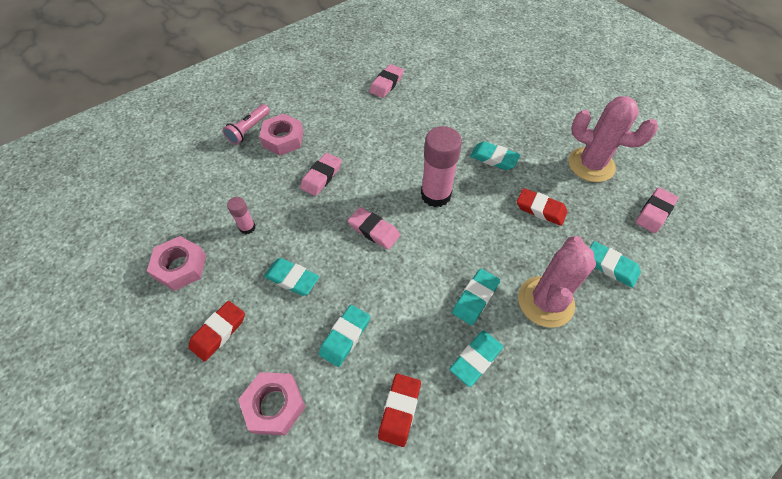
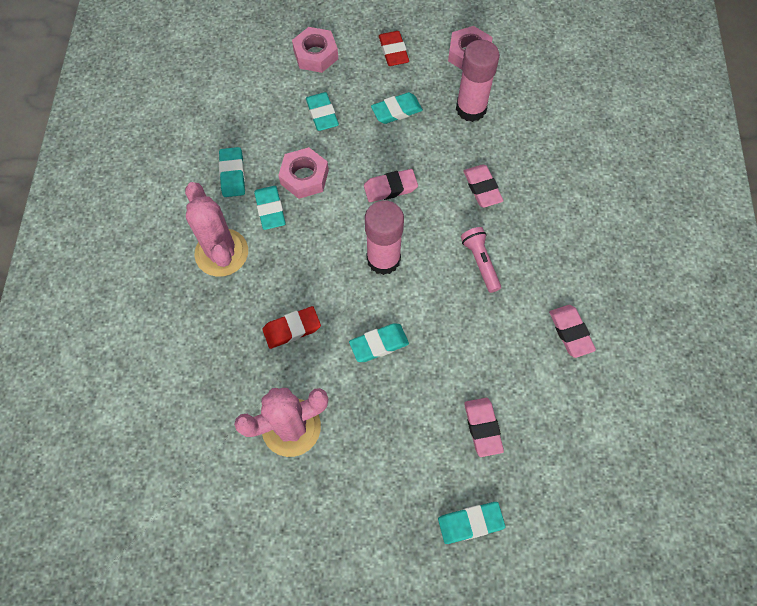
camera: 130 degrees right, 10 degrees up
(247, 227) = (471, 109): pink glue stick -> pink glue stick, size x2.01
(249, 130) = (593, 168): pink flashlight -> pink flashlight (480, 262)
(283, 139) = (557, 187): pink nut -> pink nut (304, 177)
(399, 410) = (248, 111): red eraser -> none
(610, 266) = (196, 328): turquoise eraser -> turquoise eraser (470, 523)
(654, 212) = (197, 423): pink eraser -> pink eraser (482, 428)

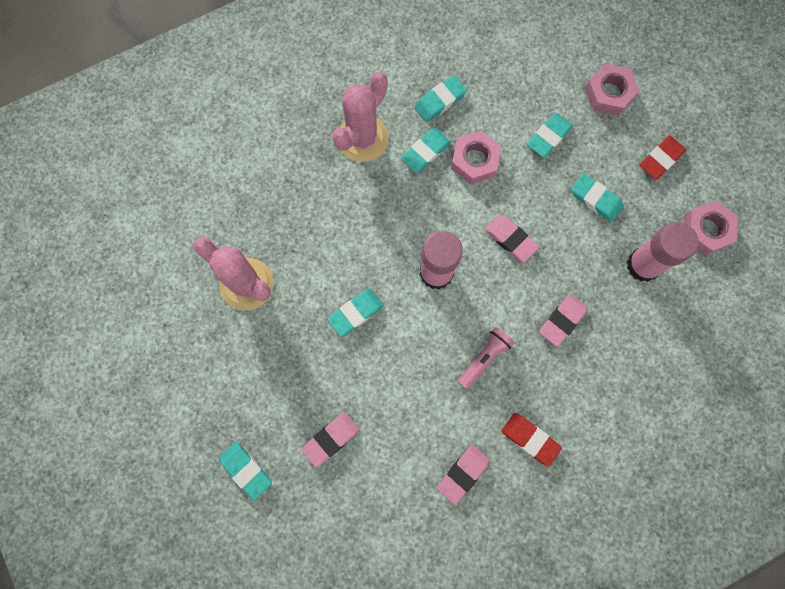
camera: 60 degrees right, 10 degrees up
(292, 329) = (328, 235): red eraser -> red eraser (530, 439)
(379, 344) = (356, 313): turquoise eraser -> turquoise eraser turned 75 degrees counterclockwise

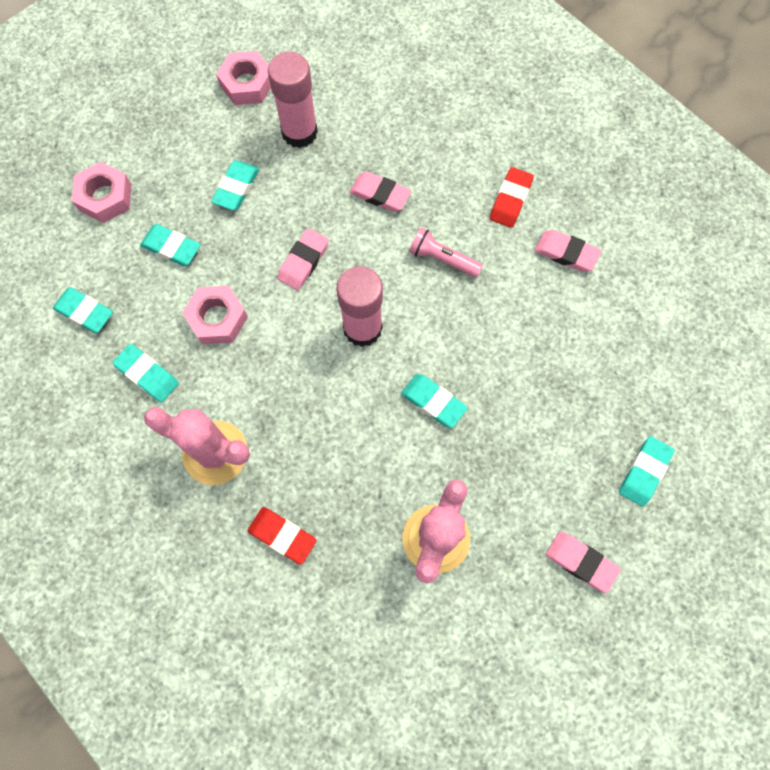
camera: 105 degrees left, 5 degrees down
(331, 439) = (579, 391): pink eraser -> pink eraser (581, 562)
(425, 152) = (218, 375): turquoise eraser -> turquoise eraser (84, 312)
(660, 159) = (176, 135): red eraser -> red eraser (282, 536)

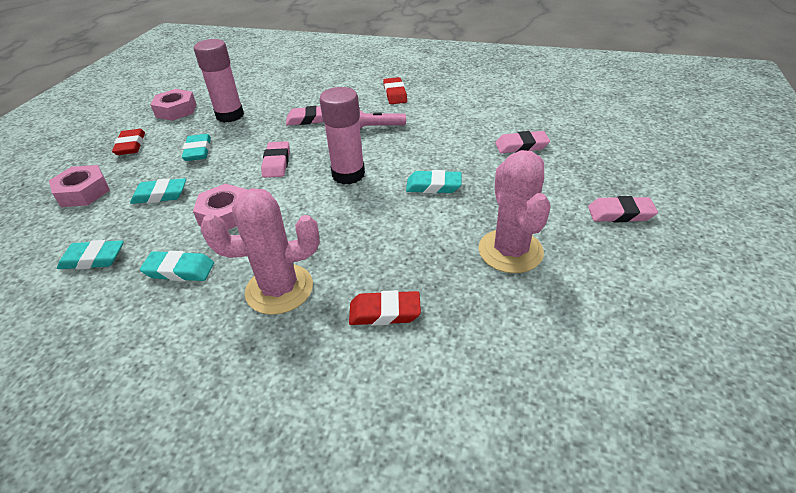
camera: 30 degrees left, 30 degrees down
(175, 134) = (131, 145): none -> red eraser
(566, 253) = (449, 100): pink eraser -> pink eraser (521, 146)
(644, 472) = (601, 158): turquoise eraser -> none

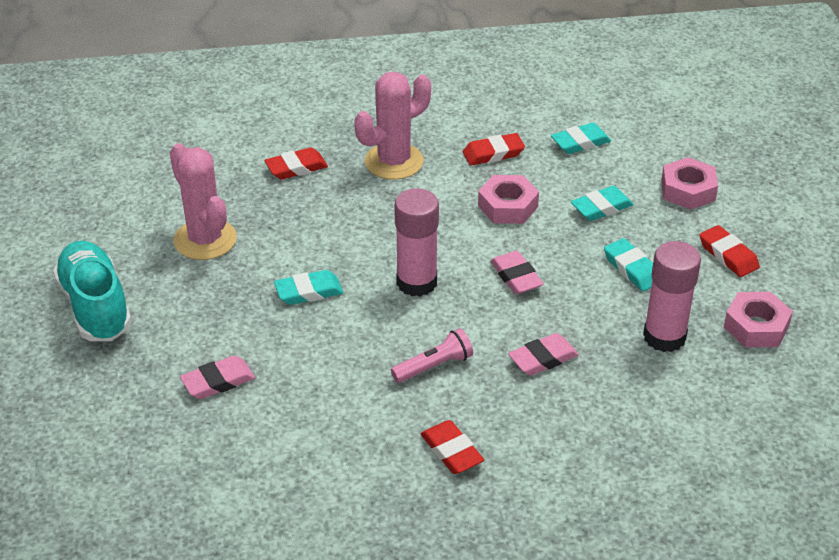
camera: 155 degrees right, 0 degrees up
(179, 270) = (493, 153): turquoise eraser -> red eraser
(620, 214) = (95, 307): pink eraser -> turquoise shoe

